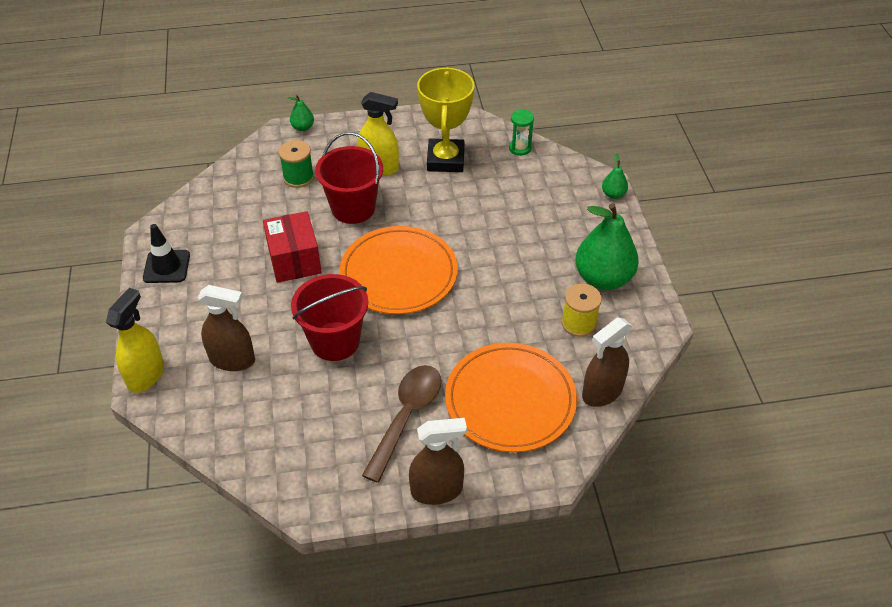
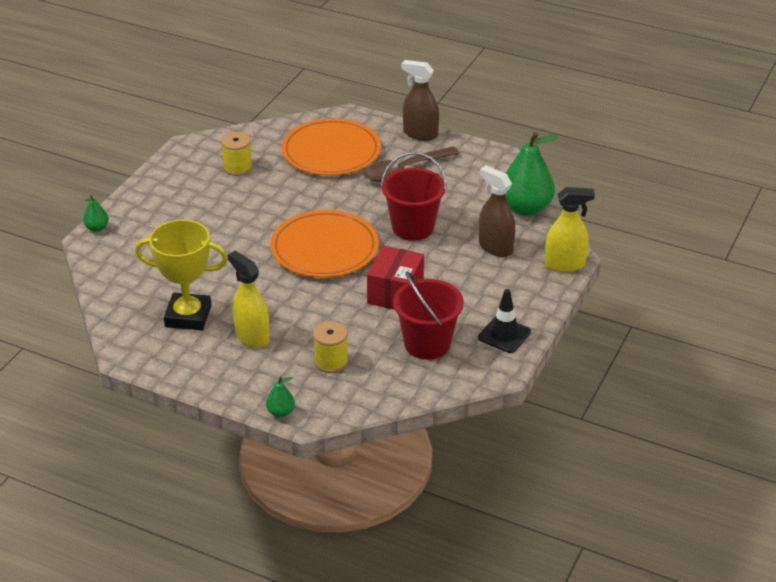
camera: 145 degrees left, 10 degrees down
(146, 375) = (565, 264): yellow spray bottle -> yellow spray bottle turned 150 degrees counterclockwise
(298, 177) = (331, 362): green spool -> yellow spool
(353, 208) = (310, 312): red bucket -> red bucket (427, 344)
(446, 160) = (188, 316): yellow trophy -> yellow trophy turned 60 degrees clockwise
(520, 148) = (115, 296): green hourglass -> none
(602, 392) = (271, 132): brown spray bottle -> none
(603, 278) = (186, 183): green pear -> green pear (525, 208)

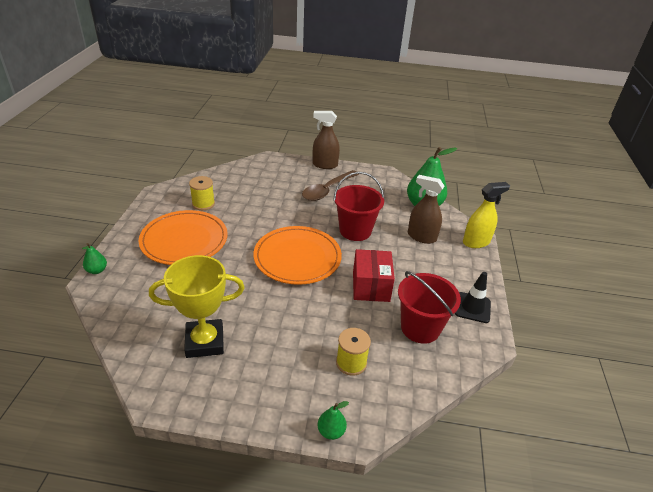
camera: 20 degrees left, 0 degrees up
(252, 336) = (270, 351): yellow spray bottle -> none
(331, 151) = (269, 184): orange plate -> orange plate (184, 240)

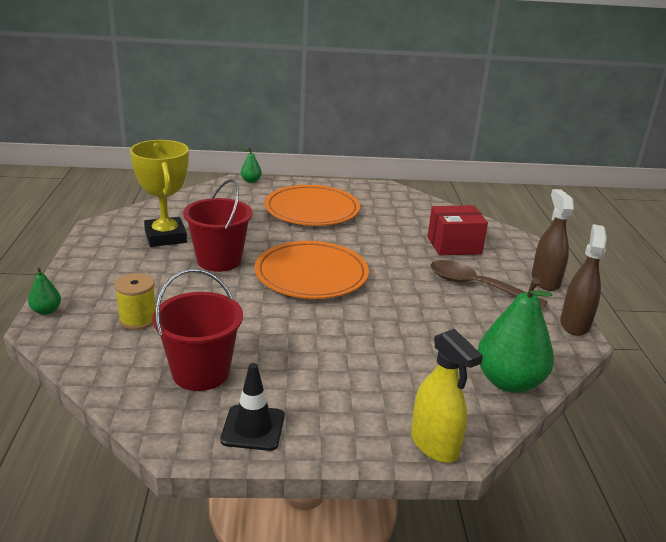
camera: 80 degrees right, 10 degrees down
(203, 204) = (382, 211): yellow spool -> none
(355, 231) = (391, 314): red bucket -> red bucket (219, 260)
(371, 286) = (274, 330): red box -> red box (454, 245)
(421, 237) = (413, 377): brown spray bottle -> brown spray bottle (574, 324)

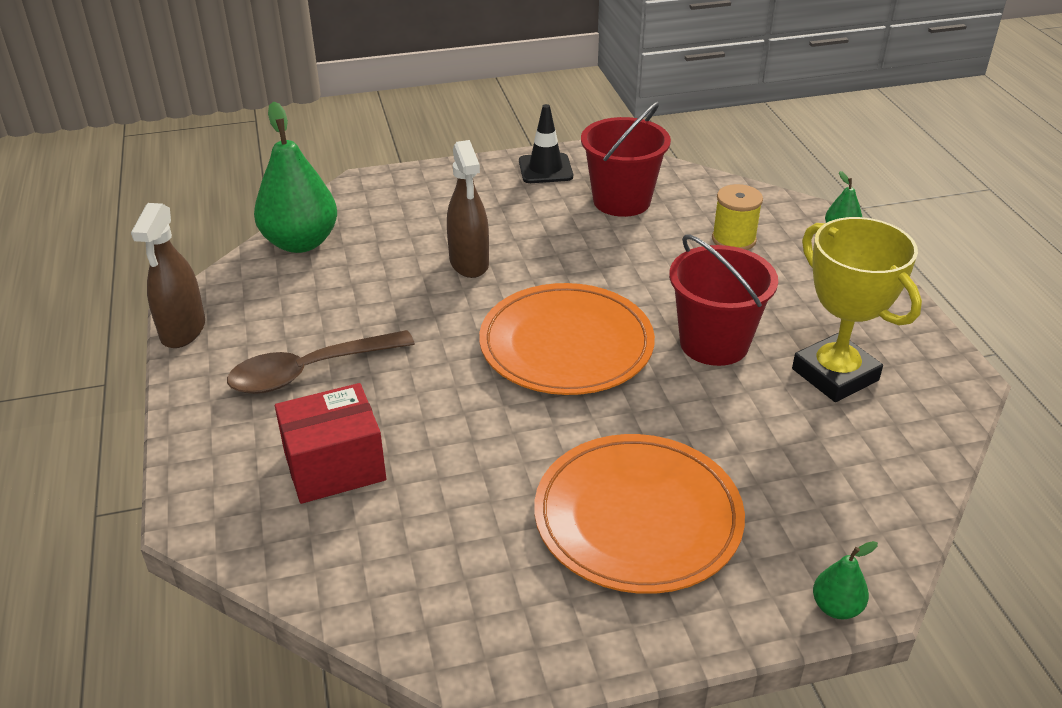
camera: 170 degrees right, 10 degrees up
(434, 445) = (385, 180): yellow spray bottle -> none
(477, 286) = (310, 371): brown spoon -> brown spoon turned 135 degrees clockwise
(545, 281) = (190, 406): brown spray bottle -> brown spray bottle (469, 263)

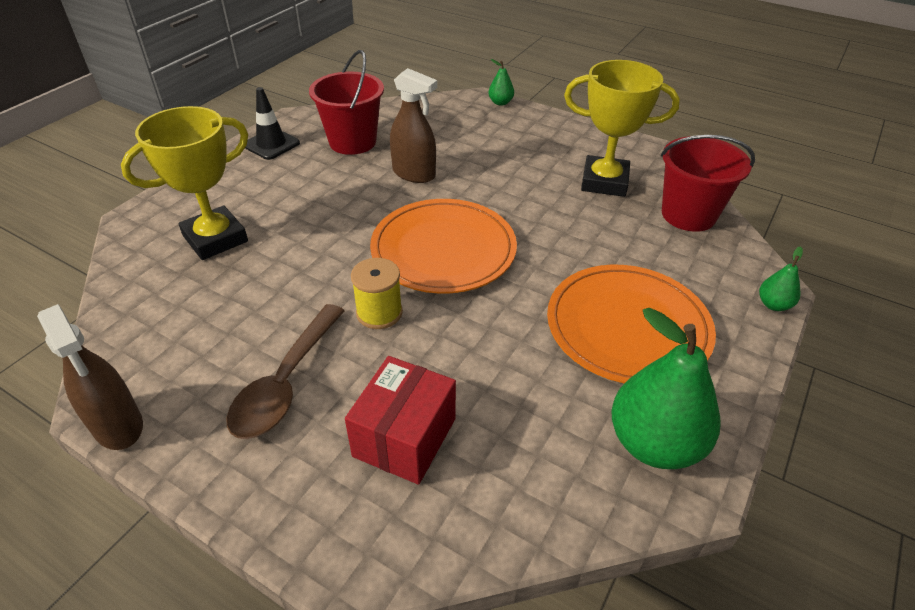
camera: 45 degrees left, 5 degrees up
(301, 242) = (138, 291): green pear -> green pear (654, 443)
(399, 231) = (215, 239): none -> yellow trophy
(469, 263) = (303, 233): brown spray bottle -> brown spray bottle (414, 174)
(714, 343) = (524, 199): red bucket -> red bucket (688, 215)
(733, 239) = (451, 134): yellow spool -> yellow spool (379, 313)

